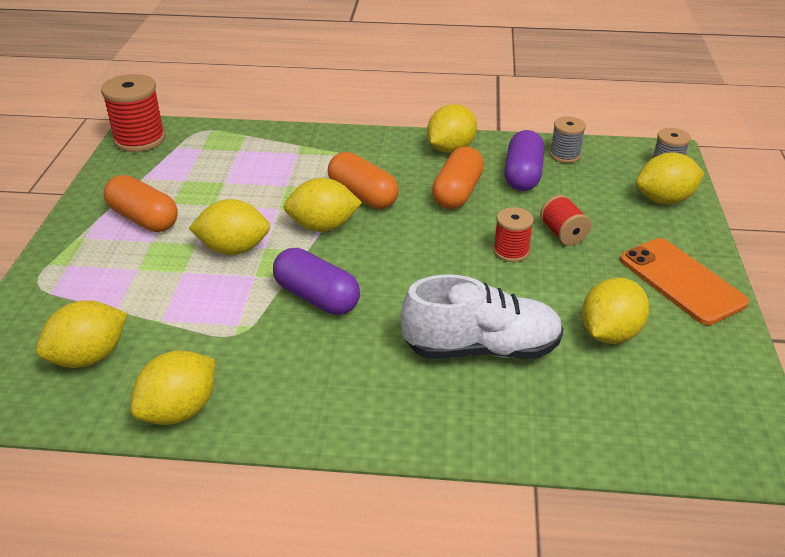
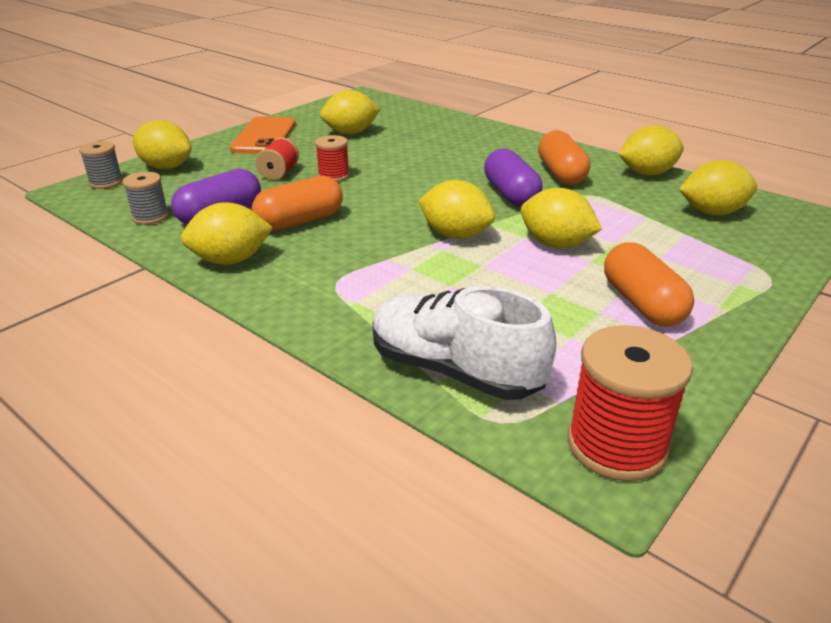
camera: 145 degrees left, 5 degrees down
(363, 195) = (386, 248): orange capsule -> orange capsule (561, 174)
(481, 349) = (432, 147): white shoe -> white shoe (455, 370)

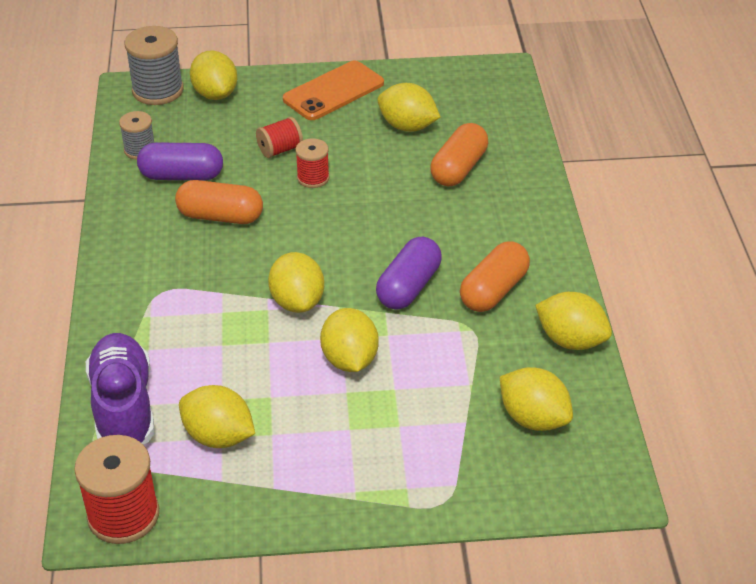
camera: 45 degrees right, 10 degrees up
(106, 182) = (158, 90): grey spool -> grey spool, size x1.71
(230, 260) = (132, 228): yellow lemon -> yellow lemon (218, 436)
(455, 370) = (124, 407): white shoe -> purple shoe
(642, 303) = (309, 449): orange capsule -> orange capsule (459, 168)

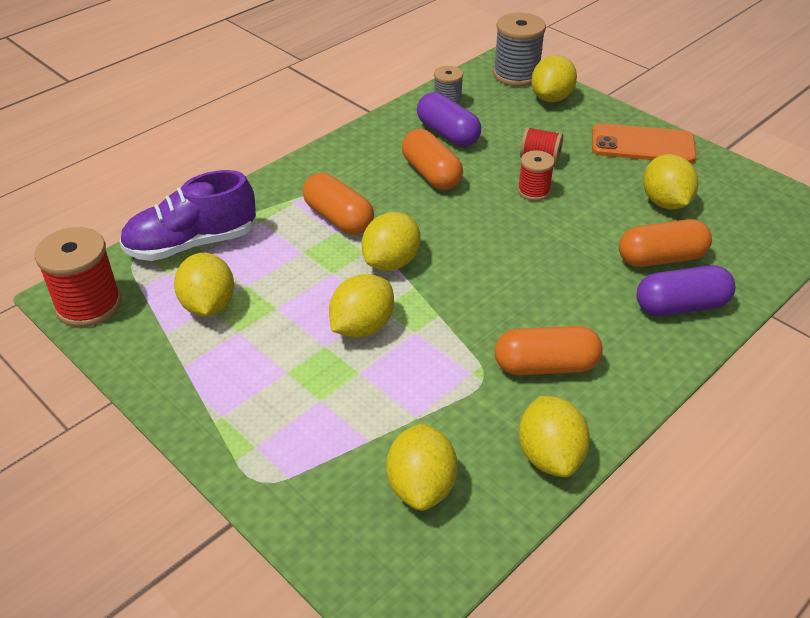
camera: 50 degrees right, 0 degrees up
(124, 407) = (192, 244): purple shoe -> purple shoe turned 150 degrees counterclockwise
(207, 300) = (338, 218): none -> orange capsule
(409, 287) = (483, 312): purple capsule -> purple capsule (681, 306)

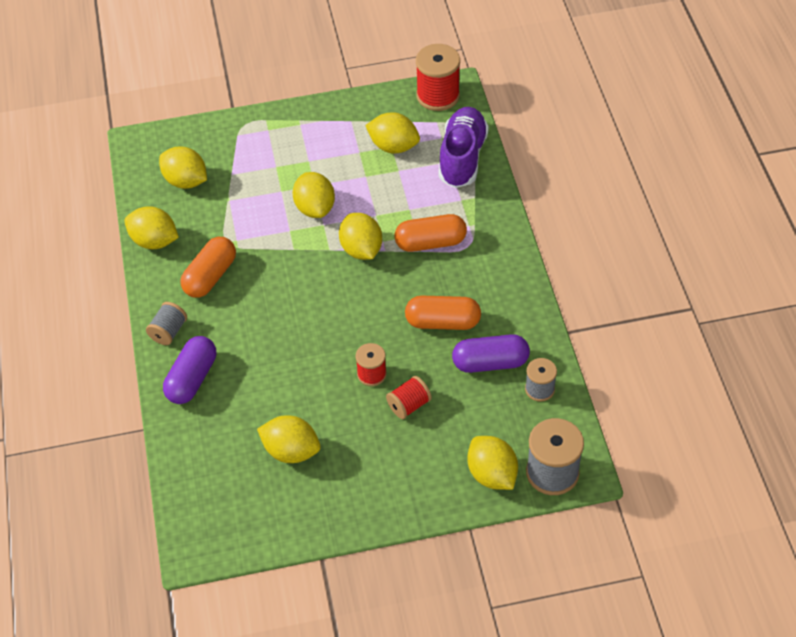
camera: 125 degrees right, 10 degrees up
(642, 145) = (371, 493): orange phone -> none
(652, 359) = (168, 331): none -> grey spool
(661, 258) = (240, 401): orange capsule -> none

